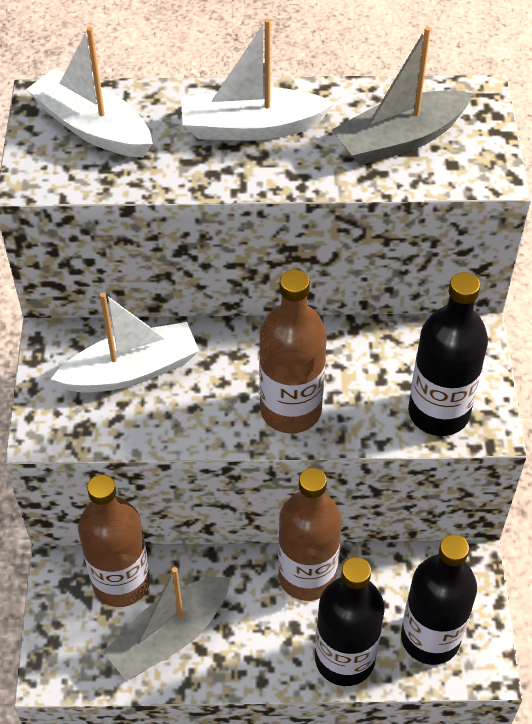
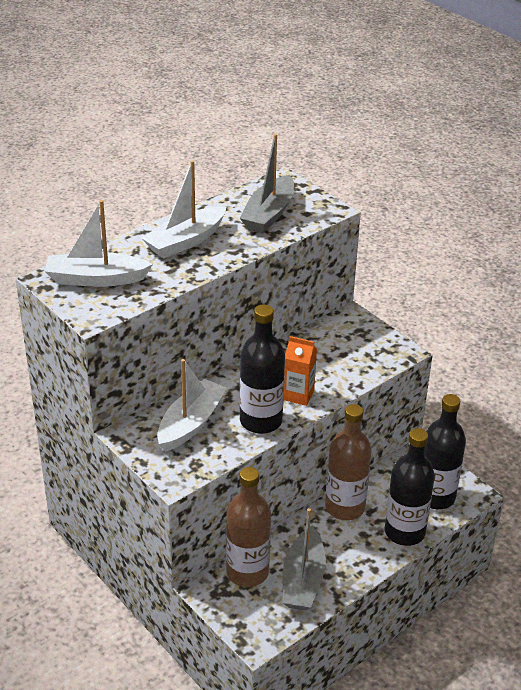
camera: 40 degrees left, 15 degrees down
(290, 410) = (298, 395): brown bottle -> orange carton
(438, 412) = (372, 357): black bottle -> black bottle (261, 421)

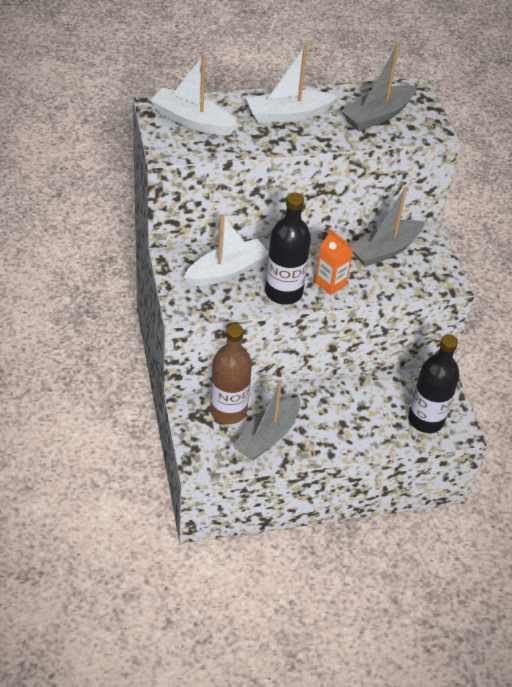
camera: 25 degrees right, 10 degrees up
(325, 345) = (385, 250): none -> grey boat
(345, 507) = (343, 395): brown bottle -> none
(404, 532) = (377, 436): black bottle -> none

